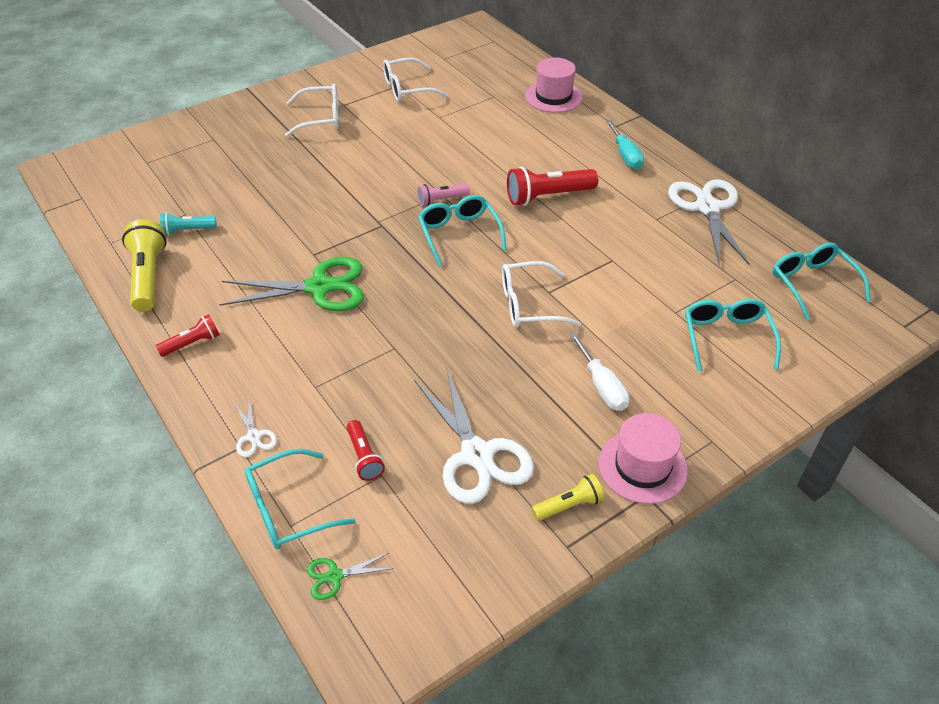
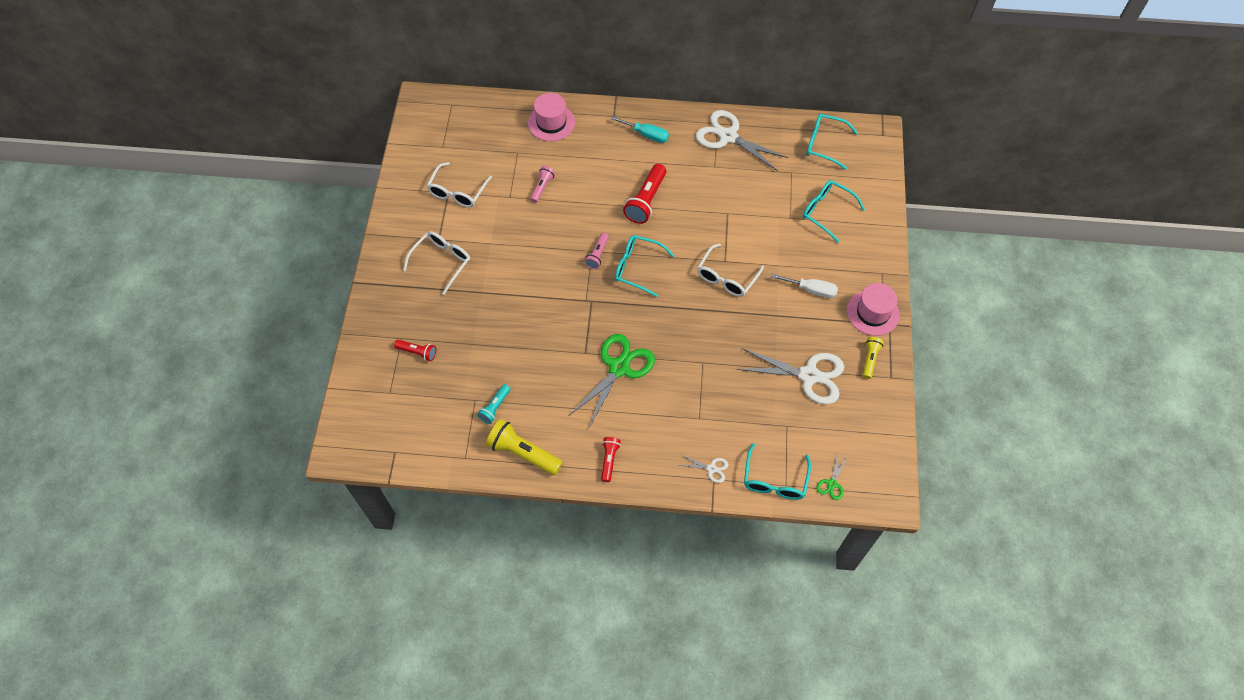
camera: 50 degrees left, 15 degrees up
(364, 457) = (769, 426): red flashlight -> red flashlight (417, 352)
(475, 128) = (542, 187): none -> pink flashlight

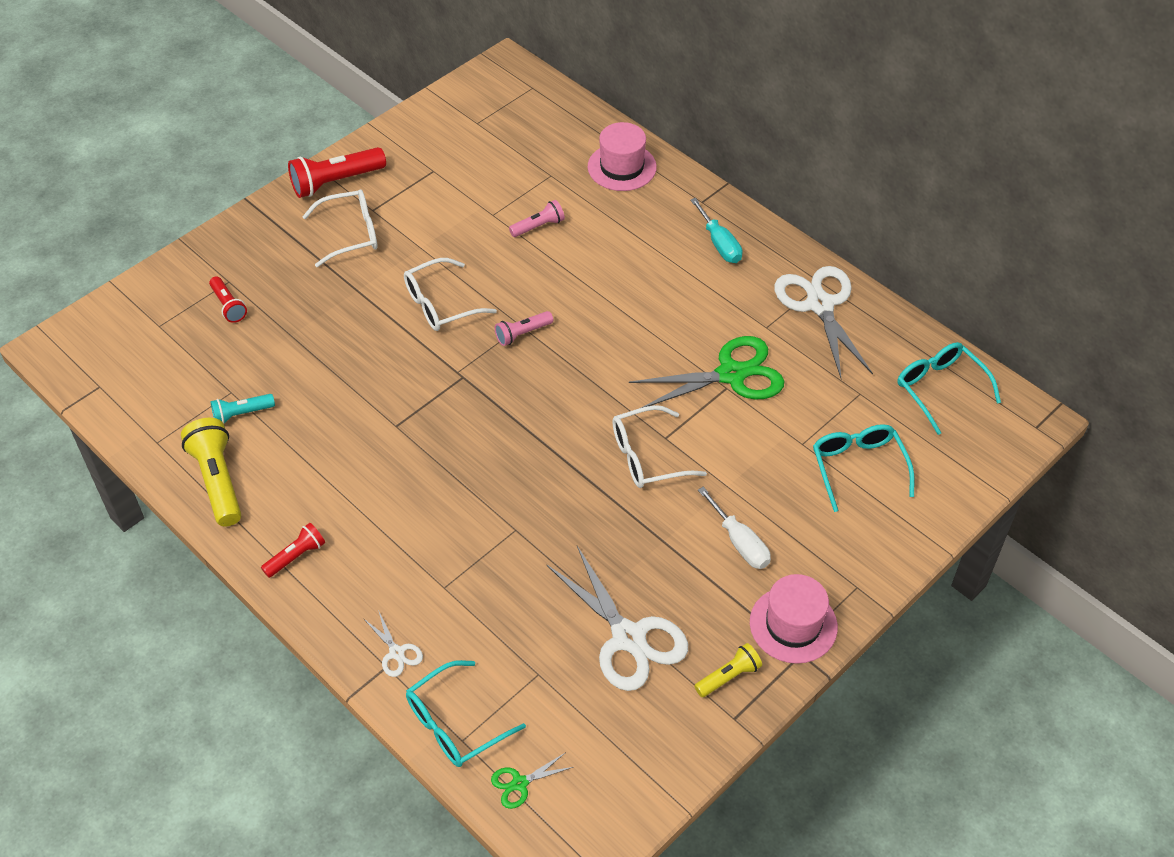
camera: 40 degrees right, 10 degrees down
(457, 192) = (443, 176): white glasses -> white glasses (440, 304)
(619, 368) = (415, 467): green scissors -> green scissors (731, 374)
(637, 268) = (552, 376): turquoise glasses -> none
(646, 201) = (641, 313): red flashlight -> red flashlight (335, 182)

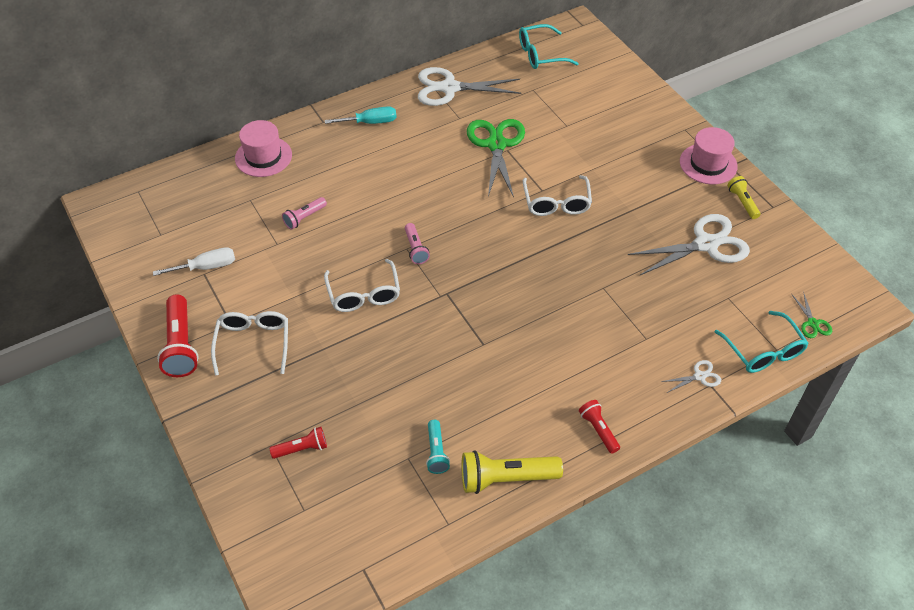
camera: 75 degrees left, 0 degrees up
(538, 226) = (304, 218): pink flashlight -> pink flashlight turned 120 degrees counterclockwise
(739, 542) = (640, 173): white screwdriver -> white screwdriver (206, 267)
(858, 467) = (593, 105): turquoise glasses -> none

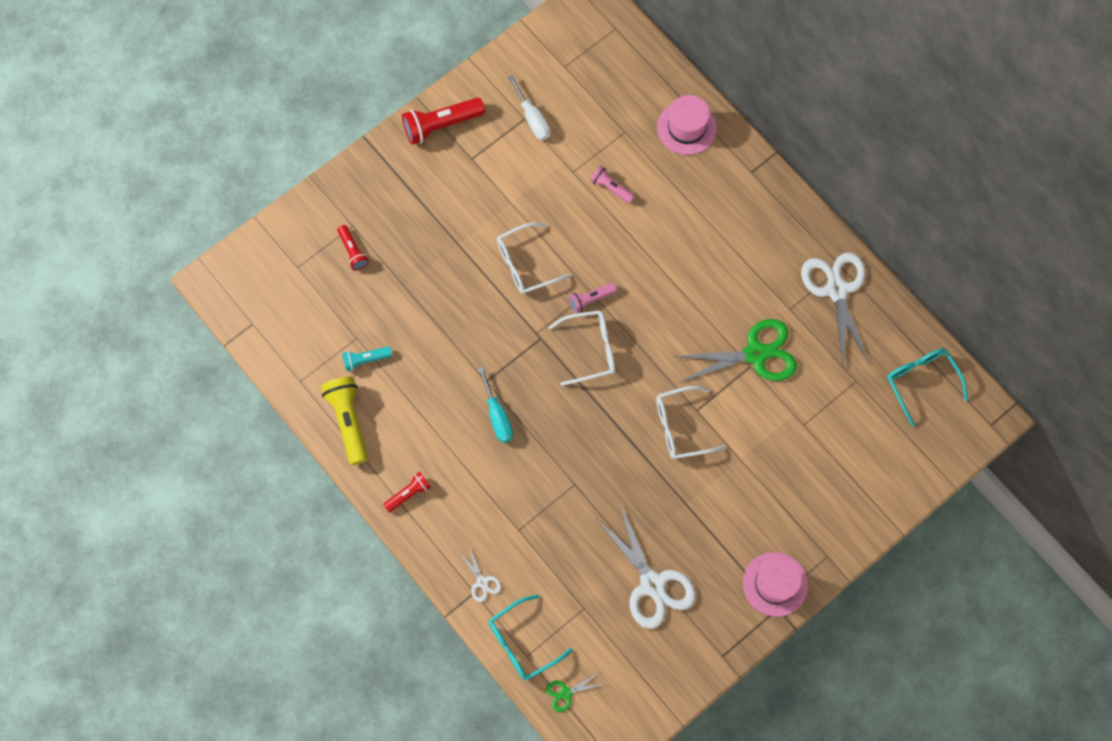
camera: 80 degrees right, 20 degrees up
(253, 343) = (453, 183): white glasses -> white glasses (590, 349)
(370, 122) = (761, 219): turquoise screwdriver -> turquoise screwdriver (497, 416)
(742, 202) = (722, 622): yellow flashlight -> none

